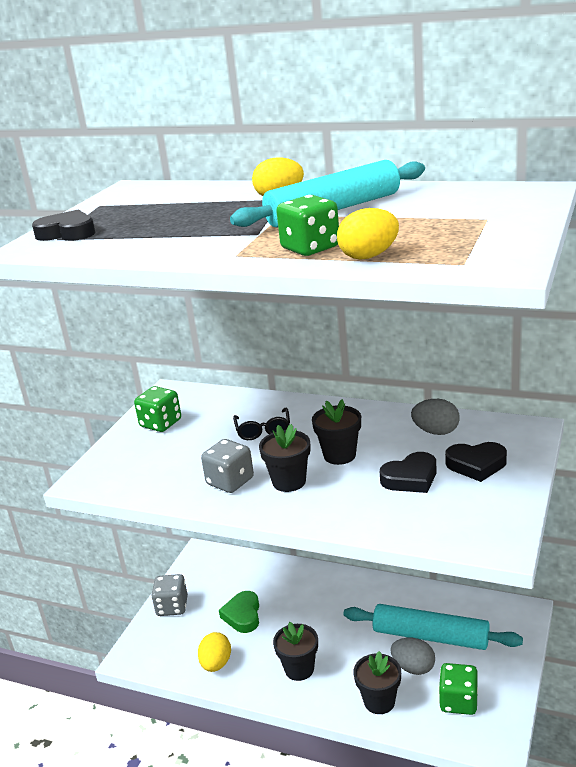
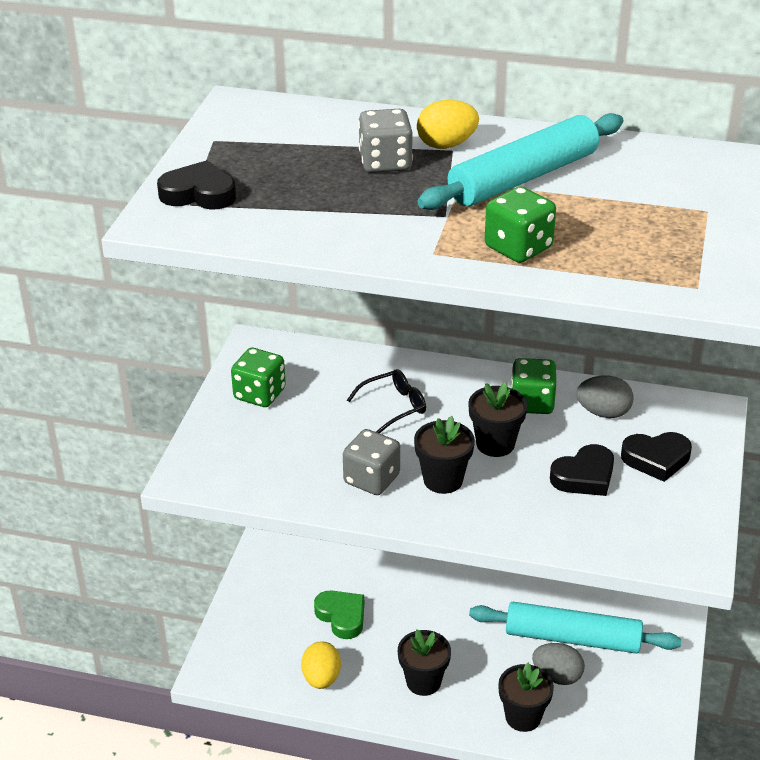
camera: 10 degrees left, 10 degrees up
(172, 607) = (249, 607): grey dice -> grey dice (385, 163)
(243, 615) = (342, 616): green heart -> green heart turned 150 degrees clockwise
(263, 430) = (393, 407): black glasses -> black glasses turned 105 degrees counterclockwise
(369, 256) = (590, 267): yellow egg -> none
(458, 701) = (612, 714): green dice -> green dice (532, 403)

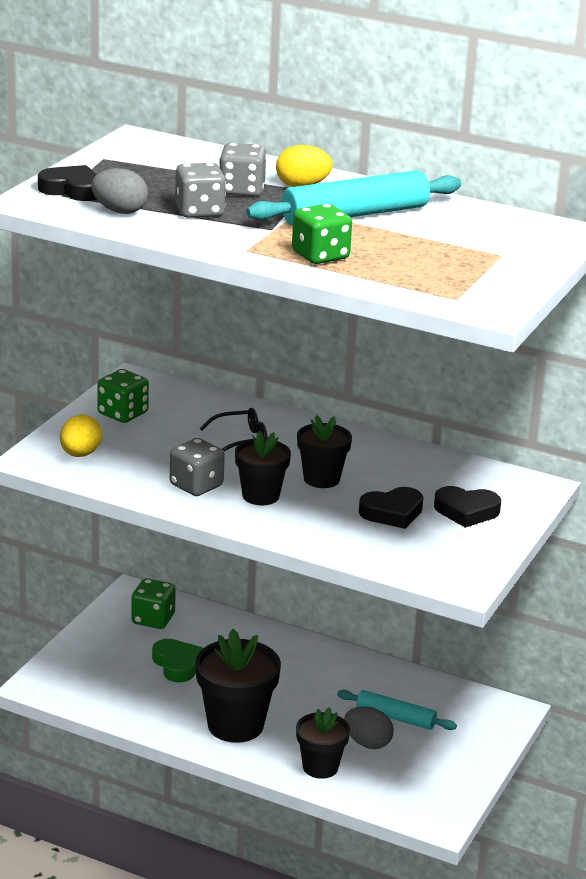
camera: 10 degrees right, 10 degrees down
(321, 678) = (139, 706): yellow egg -> yellow egg (80, 454)
(354, 203) = (199, 211): none -> grey dice
(423, 682) = (235, 725): black flower pot -> black flower pot, size x1.61
(532, 403) = (371, 456): green dice -> green dice (153, 619)
(572, 638) = (395, 717): turquoise rolling pin -> turquoise rolling pin, size x0.60
(603, 413) = (435, 472): grey egg -> grey egg (119, 211)

